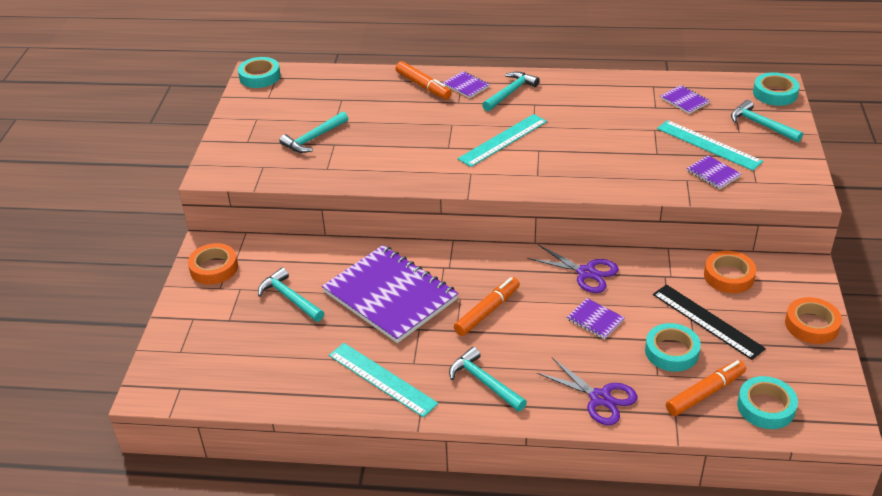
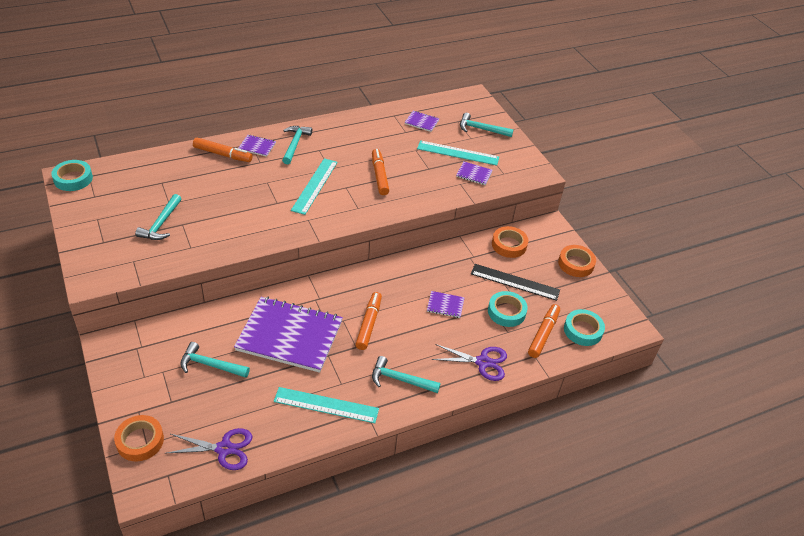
camera: 35 degrees left, 5 degrees up
(214, 268) = (127, 361): orange tape -> orange tape (140, 441)
(586, 273) = (418, 271): purple scissors -> purple scissors (224, 449)
(588, 147) = (379, 176): none -> orange marker
(775, 93) = (475, 103): turquoise tape -> none

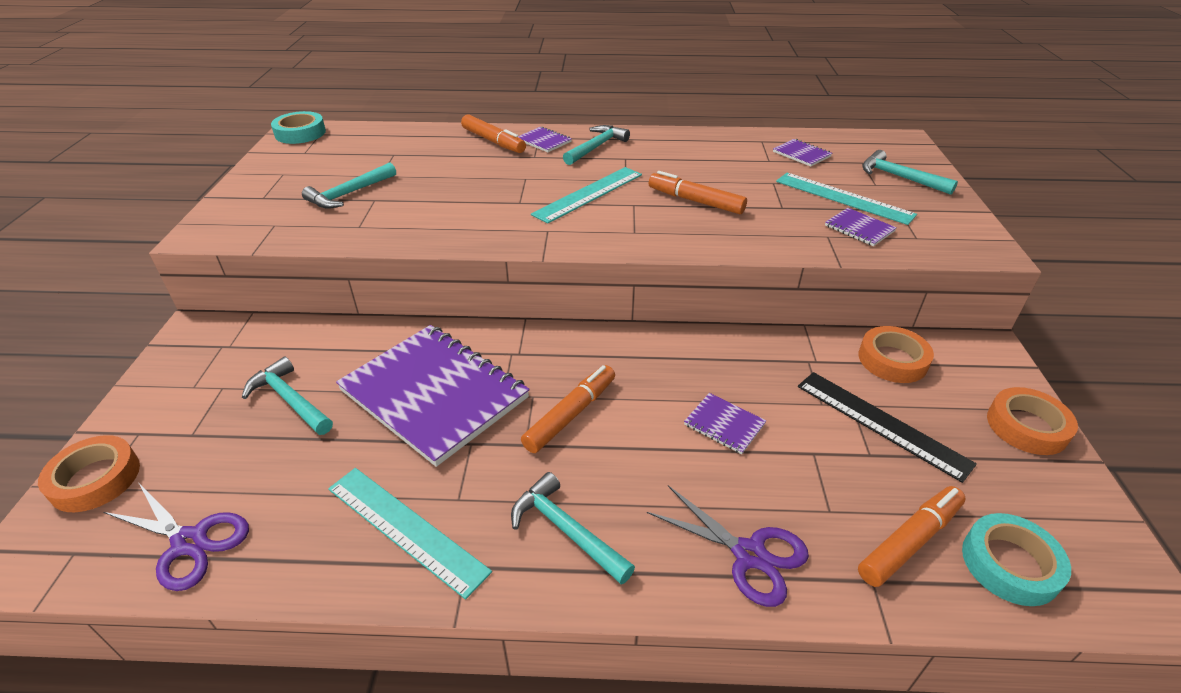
camera: 30 degrees right, 5 degrees down
(379, 176) = (695, 201): orange marker -> orange marker turned 75 degrees counterclockwise
(506, 312) = (842, 472): turquoise tape -> none

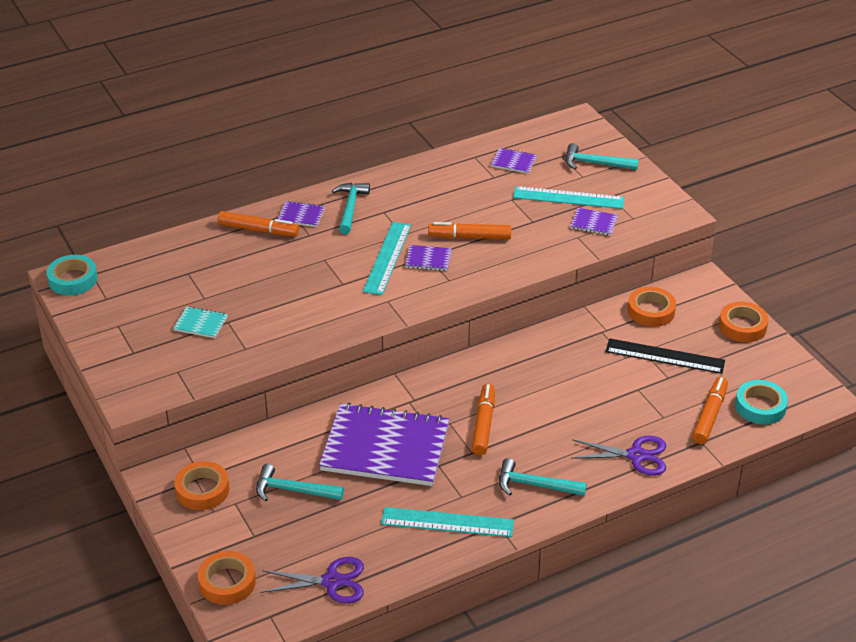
camera: 30 degrees left, 0 degrees up
(212, 359) = (202, 490): none -> orange tape
(349, 194) = (200, 324): turquoise hammer -> turquoise notebook
(724, 424) = (578, 393): purple notebook -> purple notebook (428, 259)

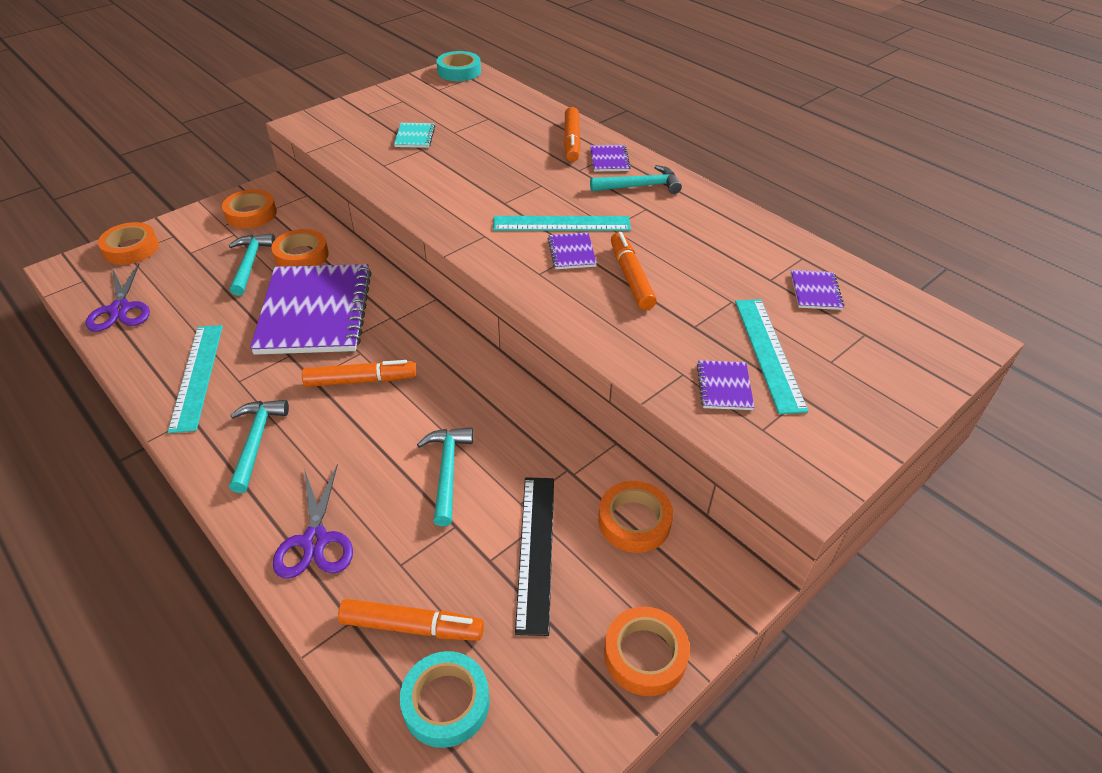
camera: 75 degrees right, 5 degrees up
(295, 454) = (301, 255): none -> orange tape
(595, 163) = (872, 370): turquoise hammer -> turquoise hammer (447, 471)

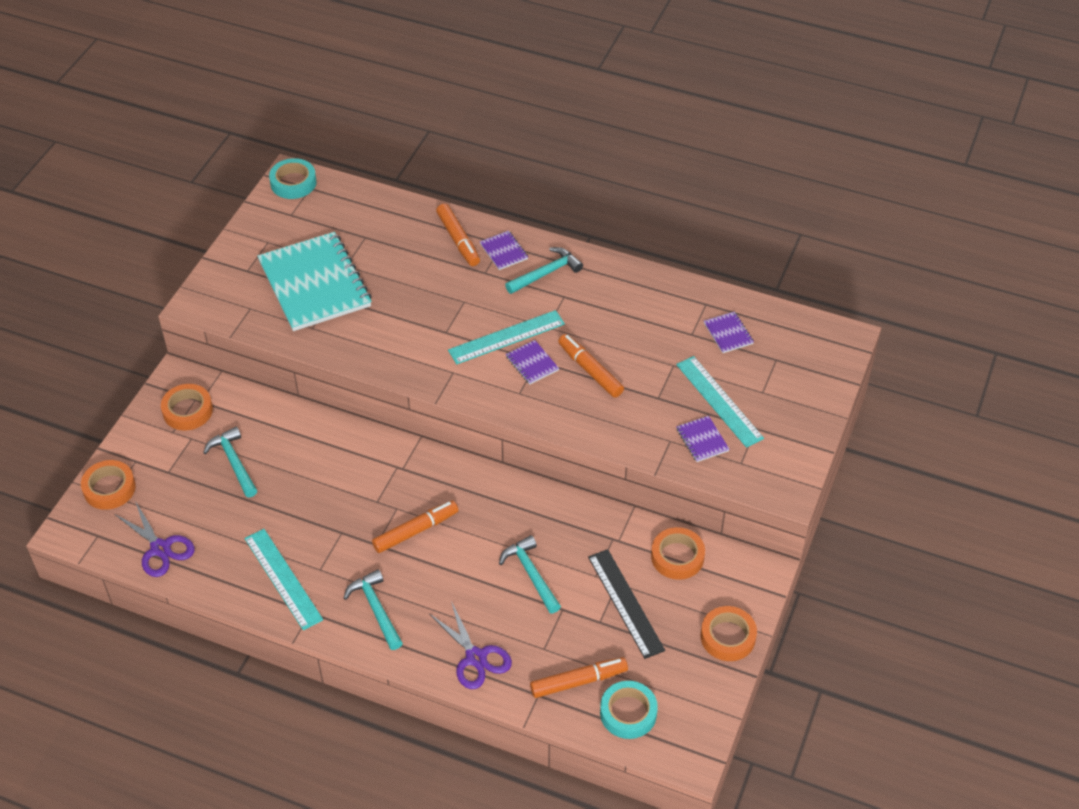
camera: 25 degrees left, 5 degrees up
(301, 255) = (273, 437): orange tape -> none
(315, 312) = (330, 486): purple notebook -> none
(414, 137) = (314, 284): turquoise notebook -> turquoise notebook, size x2.47

